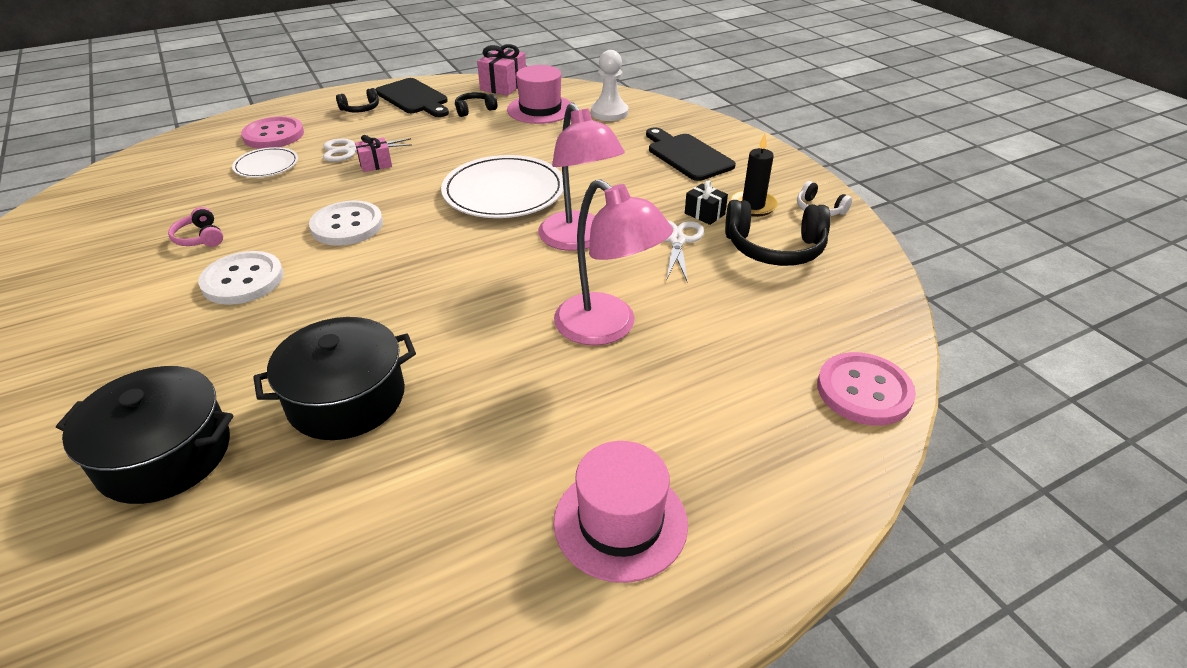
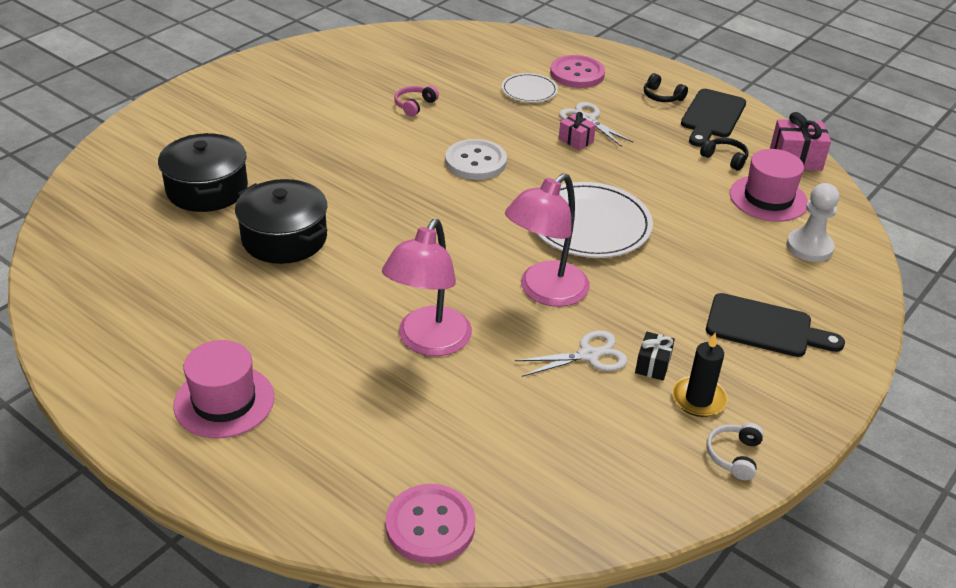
camera: 65 degrees right, 0 degrees up
(243, 280) = (379, 144): white button -> none
(687, 155) = (765, 327): black cutting board -> black cutting board turned 75 degrees clockwise
(774, 248) = (625, 429): black headphones -> none

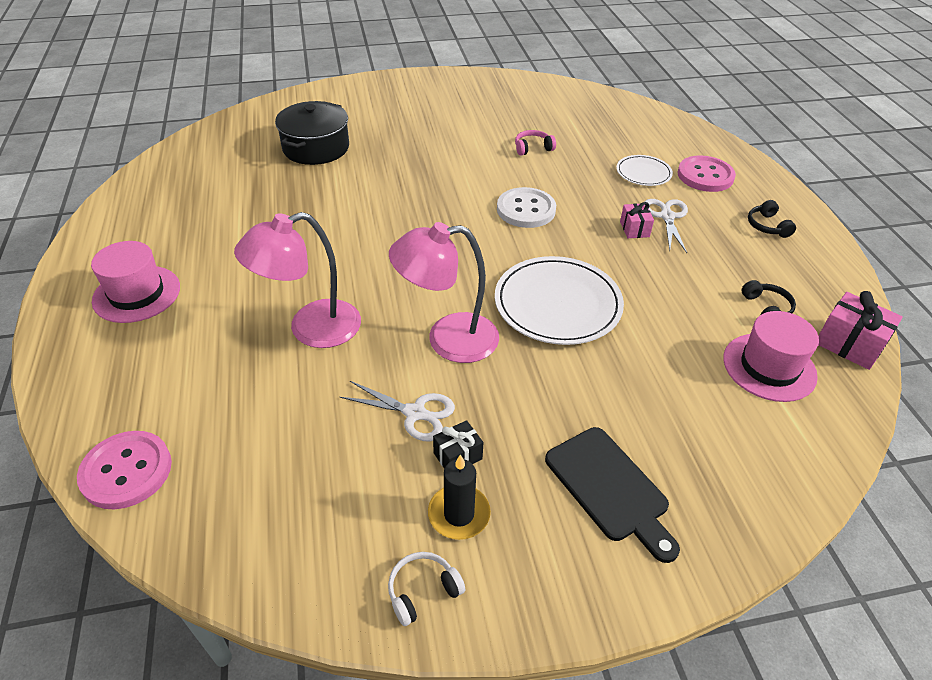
camera: 40 degrees right, 5 degrees up
(284, 238) = (318, 203): black pot -> none
(712, 116) = (800, 264): black cutting board -> none
(809, 247) = (758, 437): white pawn -> none

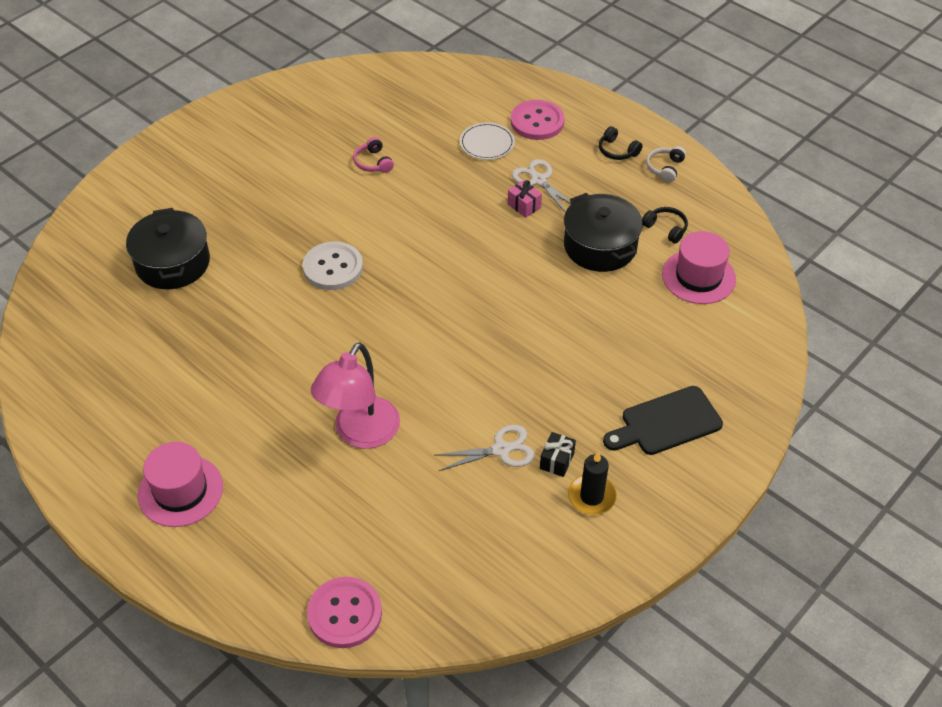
camera: 35 degrees left, 5 degrees up
(423, 591) = (612, 554): white headphones -> white headphones (665, 168)
(448, 339) = (471, 381): pink lamp -> none
(526, 210) = (424, 232): white button -> white button (333, 267)
(532, 148) = (373, 162): pink headphones -> pink headphones turned 60 degrees counterclockwise
(557, 304) = (523, 306): white plate -> none
(610, 488) = (666, 423): black cutting board -> black cutting board turned 135 degrees clockwise
(681, 291) = (600, 246): none -> black pot
(849, 344) = (735, 229): pink gift -> none

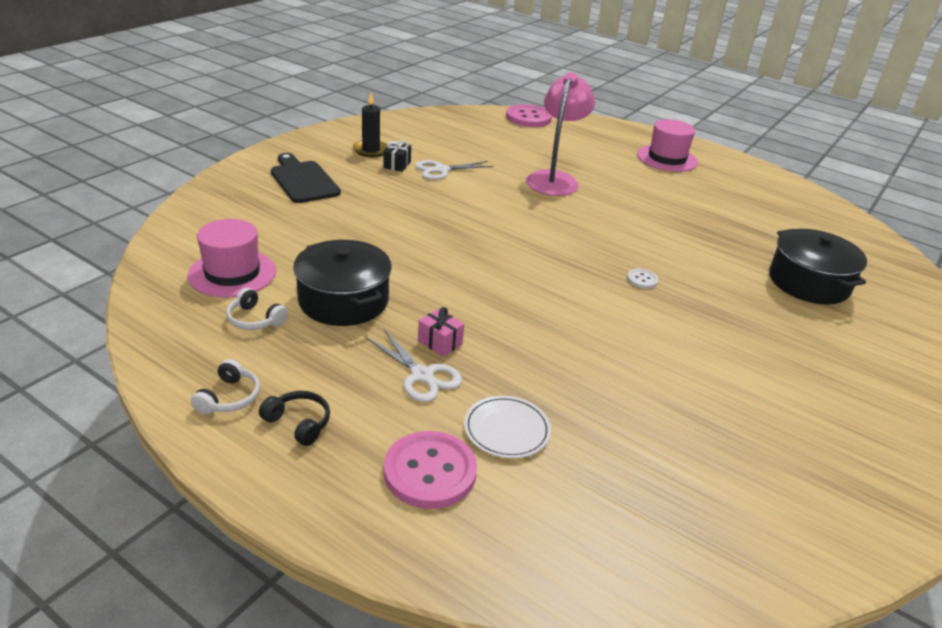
camera: 170 degrees right, 15 degrees down
(333, 267) = (642, 280): white button -> white button, size x0.47
(373, 162) = (662, 395): pink headphones -> none
(666, 228) = (255, 319): black headphones -> white headphones
(666, 423) = (303, 180): black cutting board -> black cutting board turned 90 degrees counterclockwise

